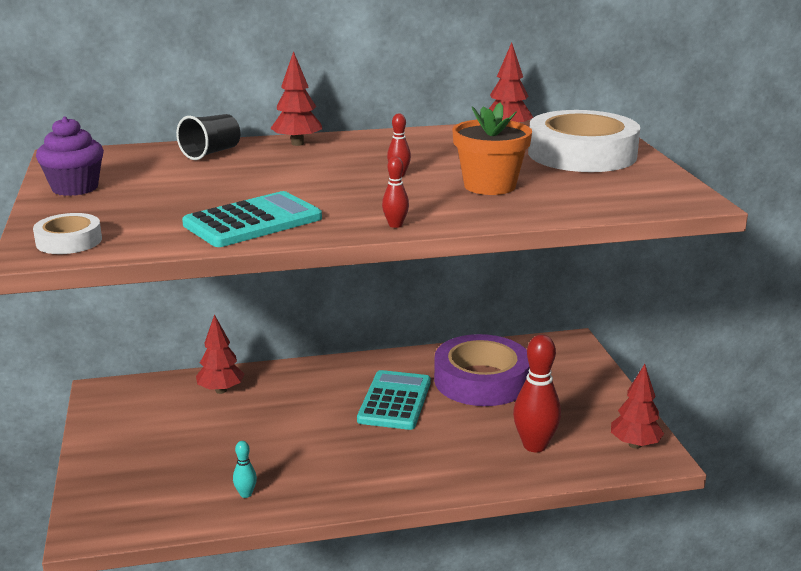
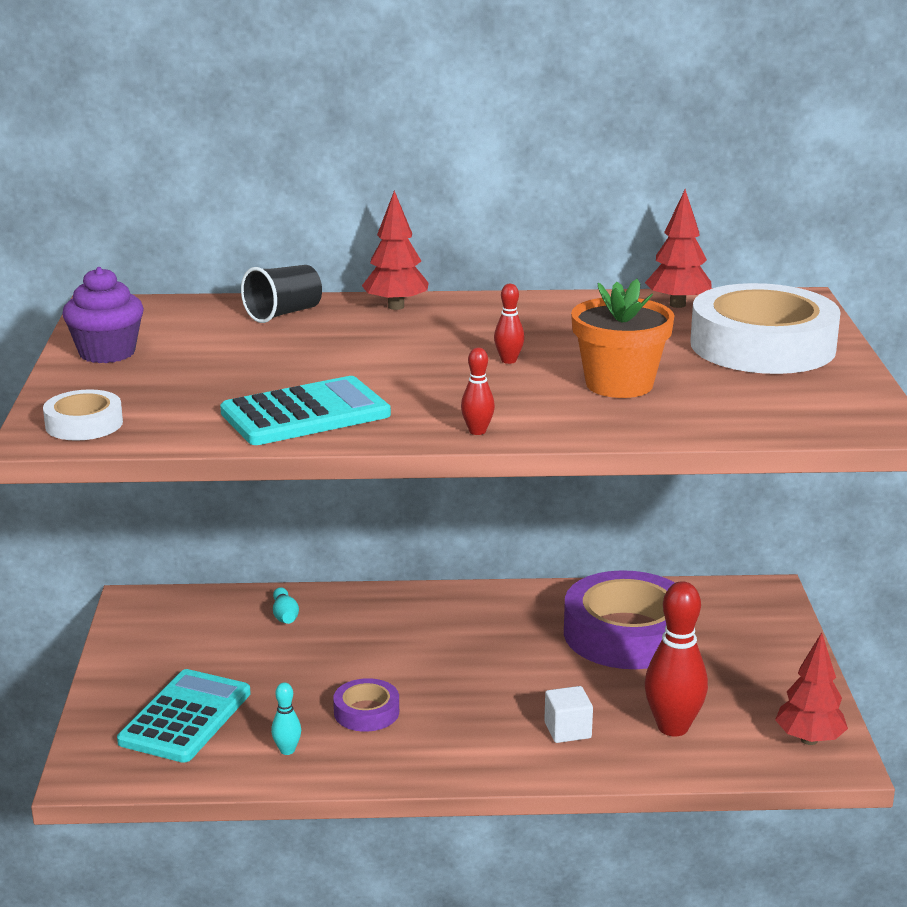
camera: 10 degrees right, 0 degrees up
(221, 390) = (285, 615): red tree -> turquoise bowling pin
(301, 457) = (366, 712): none -> purple tape
(394, 401) = (504, 650): turquoise calculator -> turquoise calculator (185, 717)
(458, 456) = (567, 730): none -> white cube

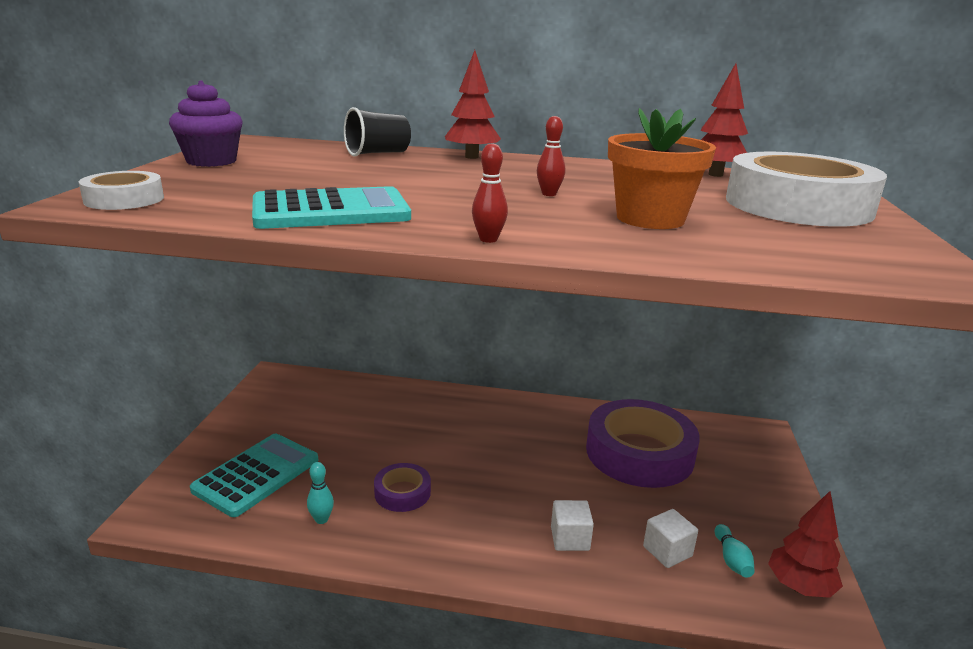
camera: 10 degrees right, 0 degrees up
(285, 615) = (374, 400): turquoise bowling pin -> turquoise bowling pin (731, 559)
(673, 727) = (667, 551): red bowling pin -> white cube

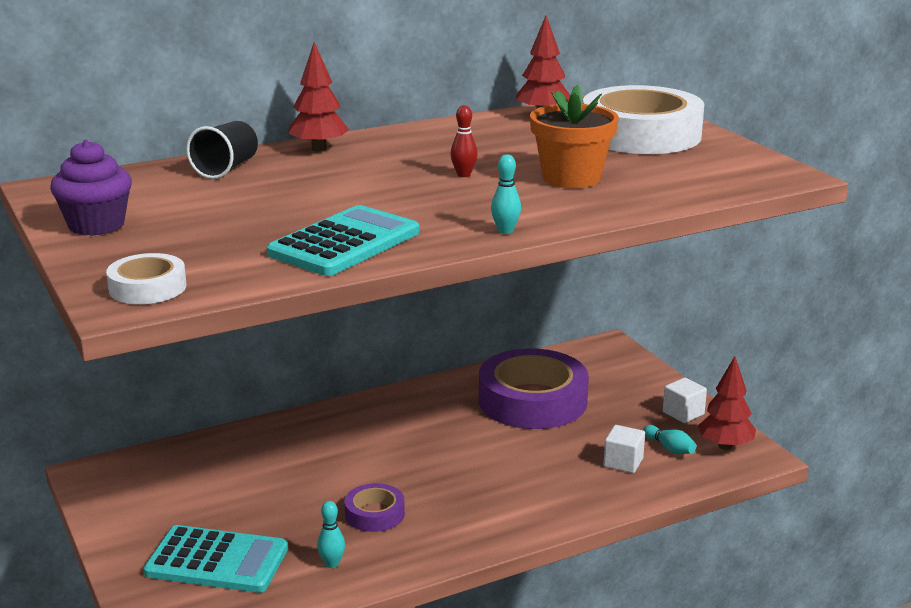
camera: 35 degrees left, 0 degrees up
(256, 475) = (217, 561): turquoise calculator -> turquoise calculator turned 105 degrees clockwise
(488, 239) = (505, 231): red bowling pin -> turquoise bowling pin
(570, 539) = (547, 485): white cube -> white cube (683, 413)

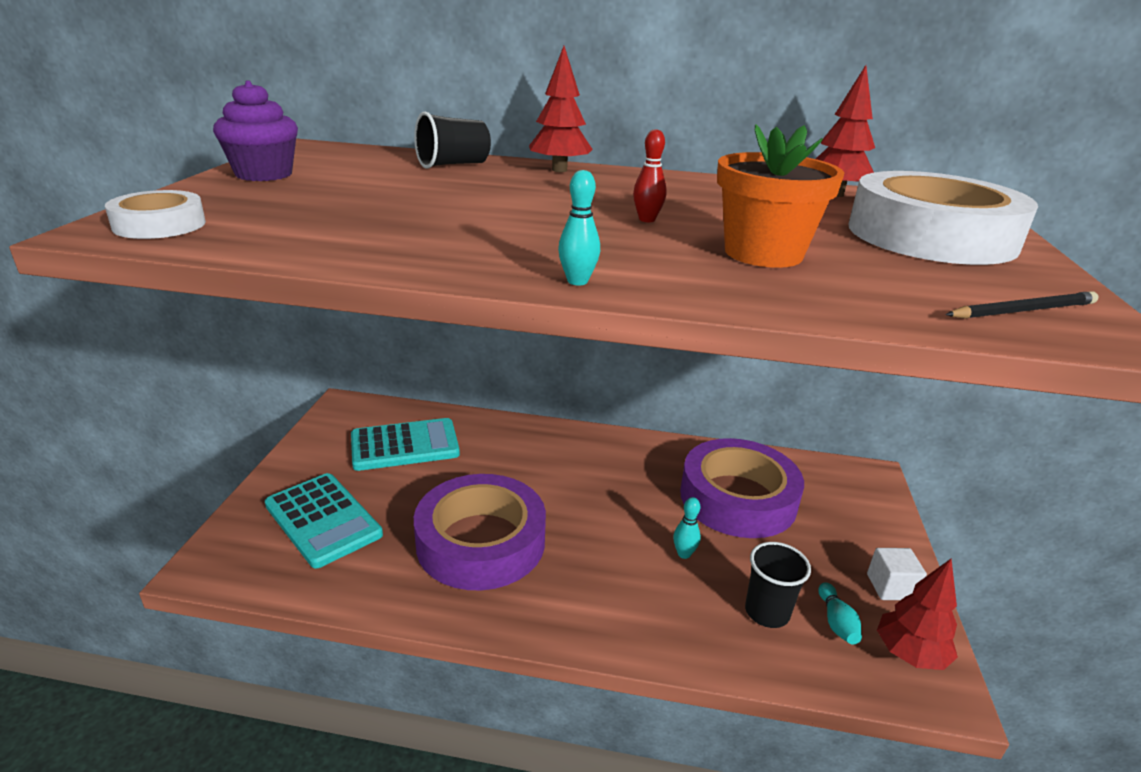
camera: 35 degrees right, 5 degrees up
(332, 563) = (393, 572): turquoise bowling pin -> turquoise bowling pin (684, 554)
(344, 243) = (396, 242): turquoise calculator -> turquoise calculator (405, 445)
(374, 514) = (481, 542): purple tape -> purple tape, size x2.12
(623, 462) = (767, 612): white cube -> black cup
(740, 173) = (1023, 311): none -> black pencil

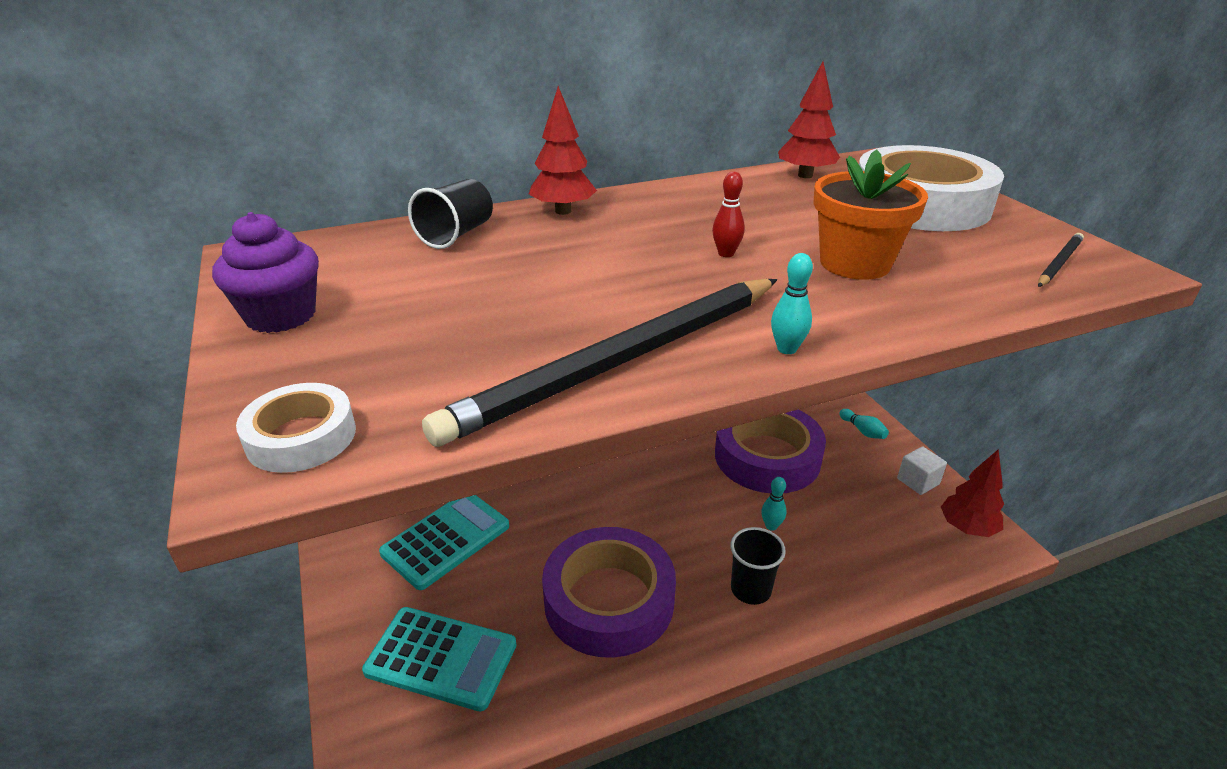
camera: 30 degrees left, 5 degrees up
(427, 250) = (621, 361): none -> black pencil
(767, 612) = (863, 544): black cup -> black cup (750, 589)
(836, 622) = (909, 528): turquoise bowling pin -> turquoise bowling pin (863, 431)

